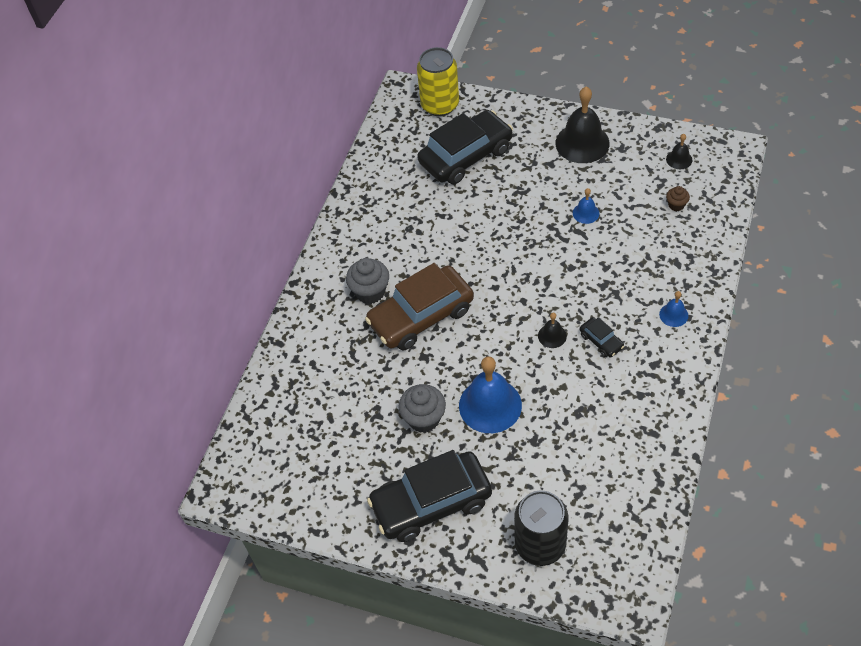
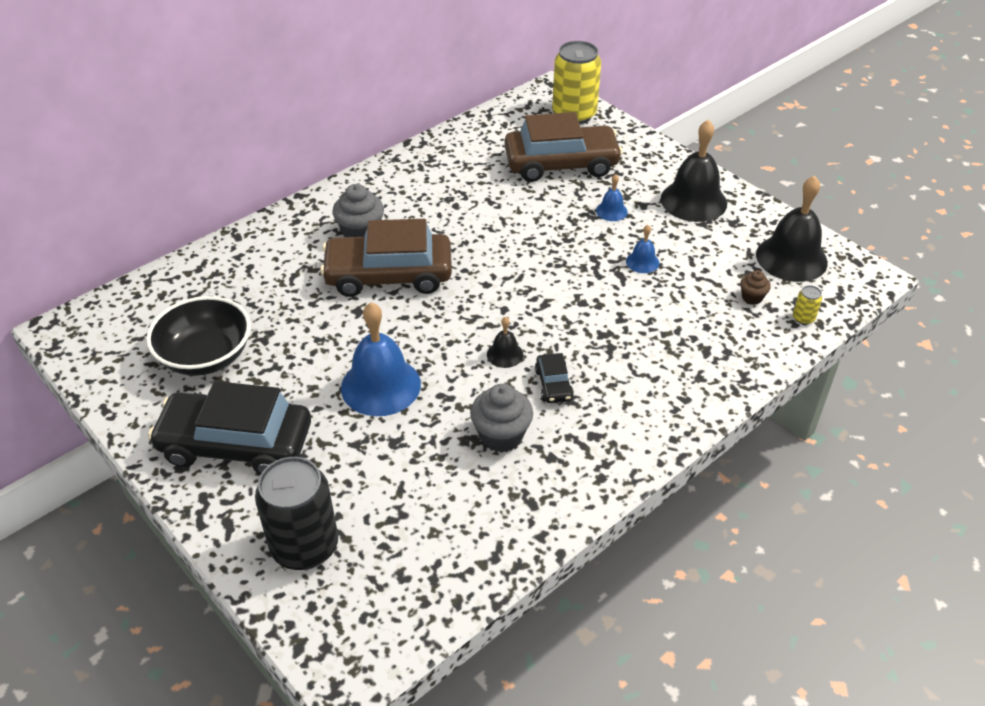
camera: 25 degrees right, 10 degrees down
(349, 451) = (206, 356): none -> black bowl
(424, 418) = (304, 364): grey cupcake -> grey cupcake (501, 436)
(466, 156) = (561, 164): black car -> brown car
(673, 315) = (659, 398): blue bell -> blue bell (611, 211)
(679, 159) = (791, 258): black bell -> black bell, size x2.12
(718, 204) = (803, 318): none -> yellow can

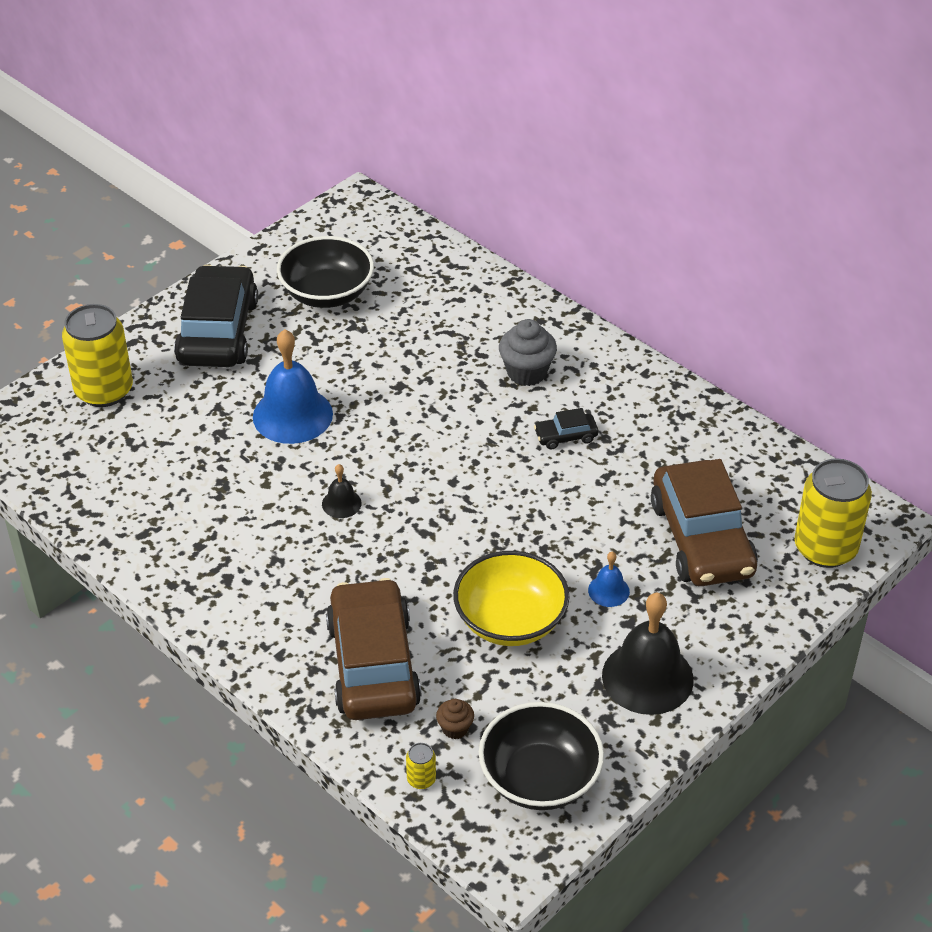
camera: 85 degrees right, 0 degrees up
(305, 546) = (104, 391): black can -> yellow can
(389, 275) = (458, 402): brown car -> brown car (373, 664)
(501, 436) = (226, 507): grey cupcake -> none
(553, 384) = (298, 544): black car -> black car (565, 436)
(642, 262) = (510, 621): blue bell -> yellow bowl
(791, 258) = (540, 778): black bell -> black bowl

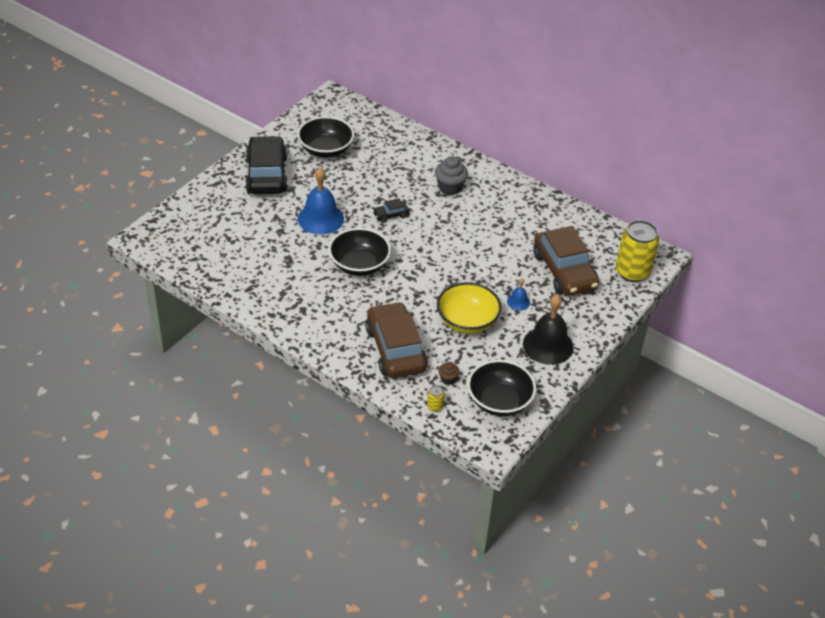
camera: 10 degrees left, 0 degrees up
(104, 391) = (207, 211): yellow can -> none
(341, 503) = (359, 265): black bell -> black bowl
(565, 436) = (479, 221): black car -> black car (390, 215)

